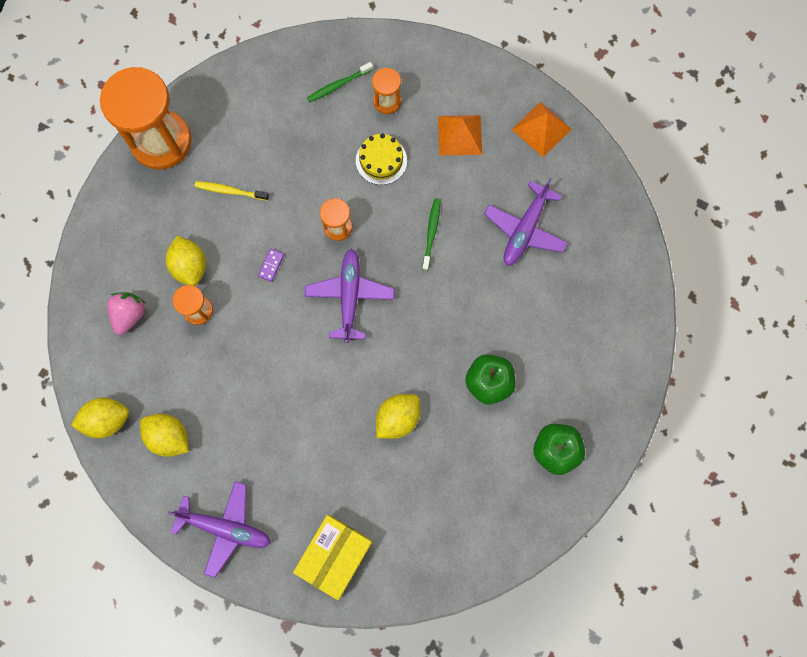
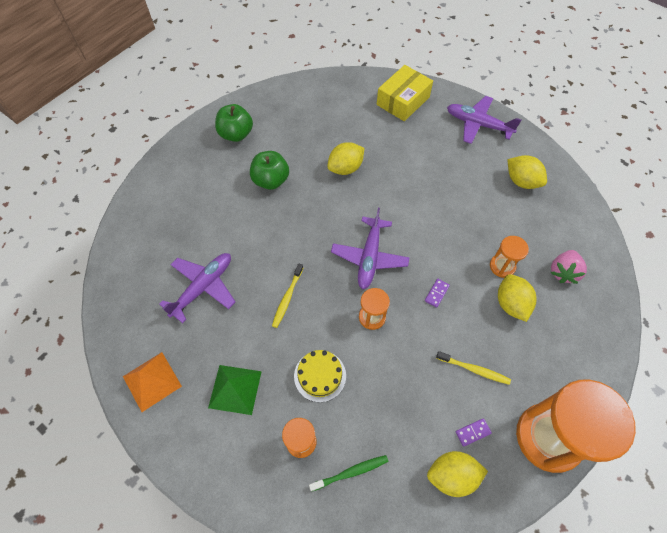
camera: 170 degrees left, 15 degrees down
(107, 420) = (572, 199): yellow lemon -> yellow lemon (452, 475)
(231, 134) = (473, 432): none -> purple domino
(431, 233) = (287, 298): green toothbrush -> yellow toothbrush
(459, 135) = (235, 389): orange pyramid -> green pyramid

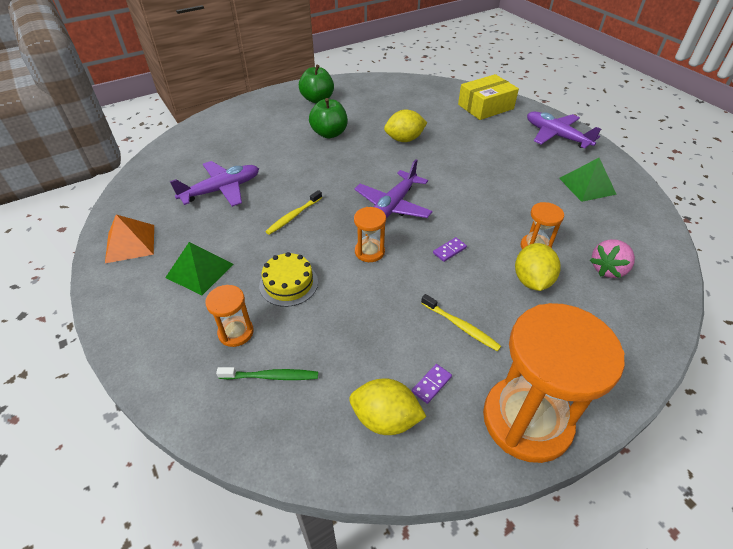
camera: 20 degrees right, 15 degrees down
(473, 432) = (431, 384): purple domino -> purple domino turned 45 degrees counterclockwise
(521, 181) = (587, 186): yellow lemon -> green pyramid

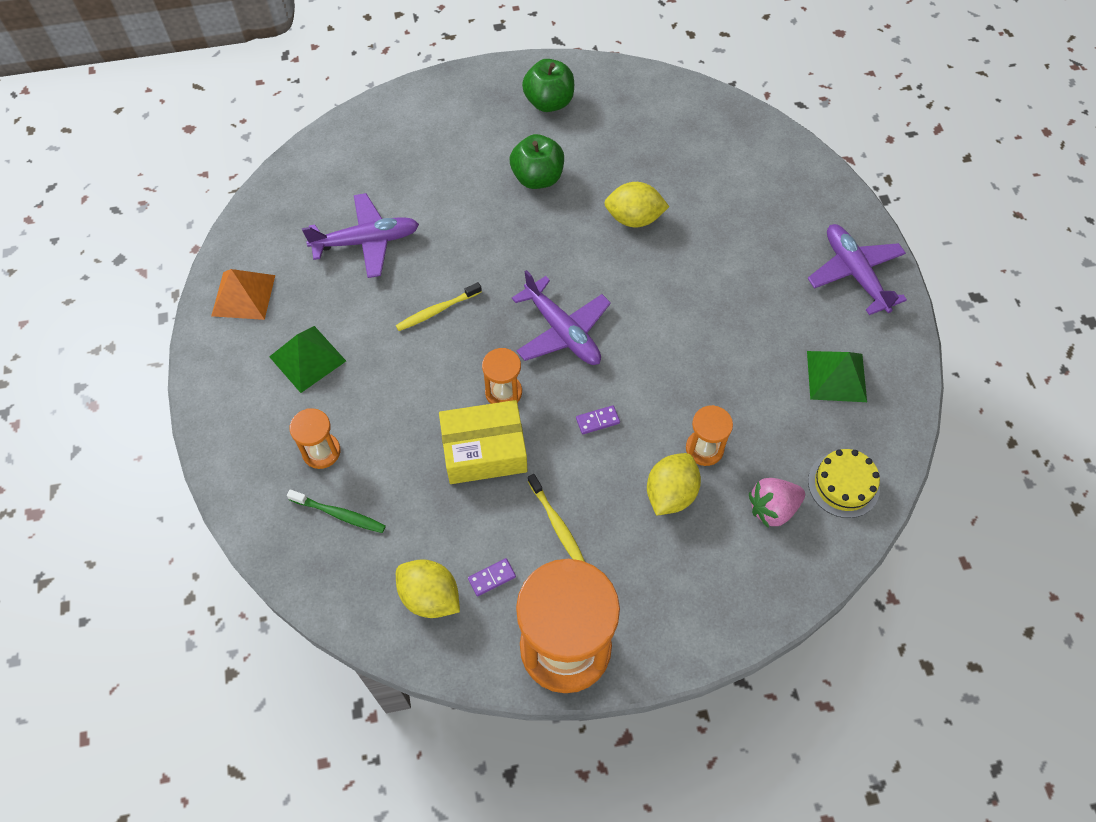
camera: 20 degrees right, 15 degrees up
(288, 283) = (396, 407): yellow cake -> yellow cake (843, 485)
(392, 206) = (562, 331): purple plane -> purple plane turned 90 degrees counterclockwise
(485, 107) = (786, 185): yellow box -> yellow box (484, 450)

